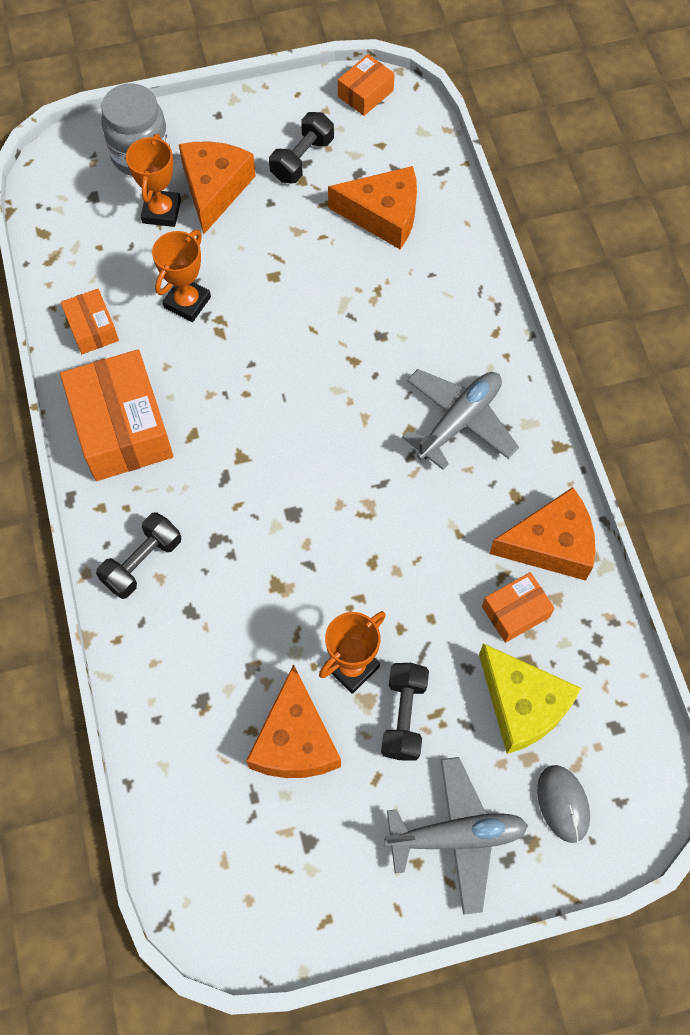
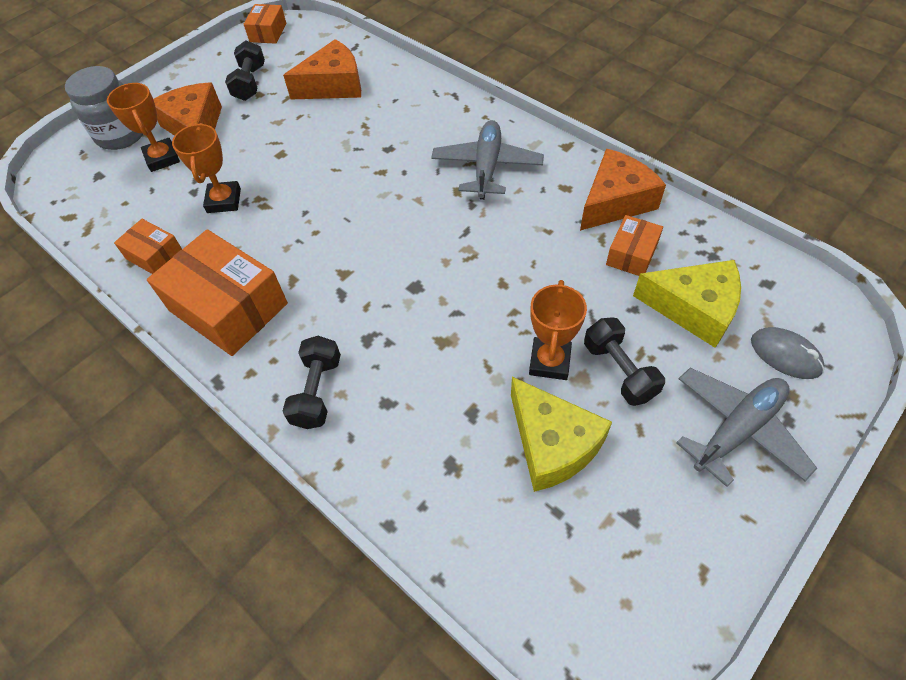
camera: 30 degrees left, 10 degrees down
(295, 740) = (552, 444): orange cheese -> yellow cheese

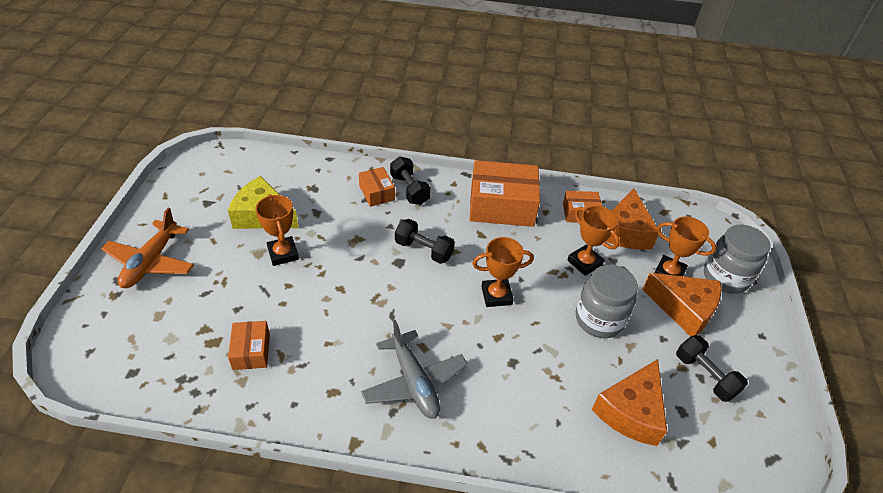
camera: 140 degrees right, 10 degrees down
(268, 32) = (778, 454): orange box -> orange box (377, 193)
(277, 149) = (599, 319): none -> grey jar
(345, 206) = (496, 295): none -> orange trophy
(615, 201) = (281, 397): orange cheese -> orange cheese (625, 231)
(619, 371) = (235, 265): black dumbbell -> black dumbbell (423, 250)
(694, 309) = (191, 327): yellow cheese -> none
(737, 430) = (151, 262): grey plane -> orange plane
(785, 355) = (118, 320): grey mouse -> none

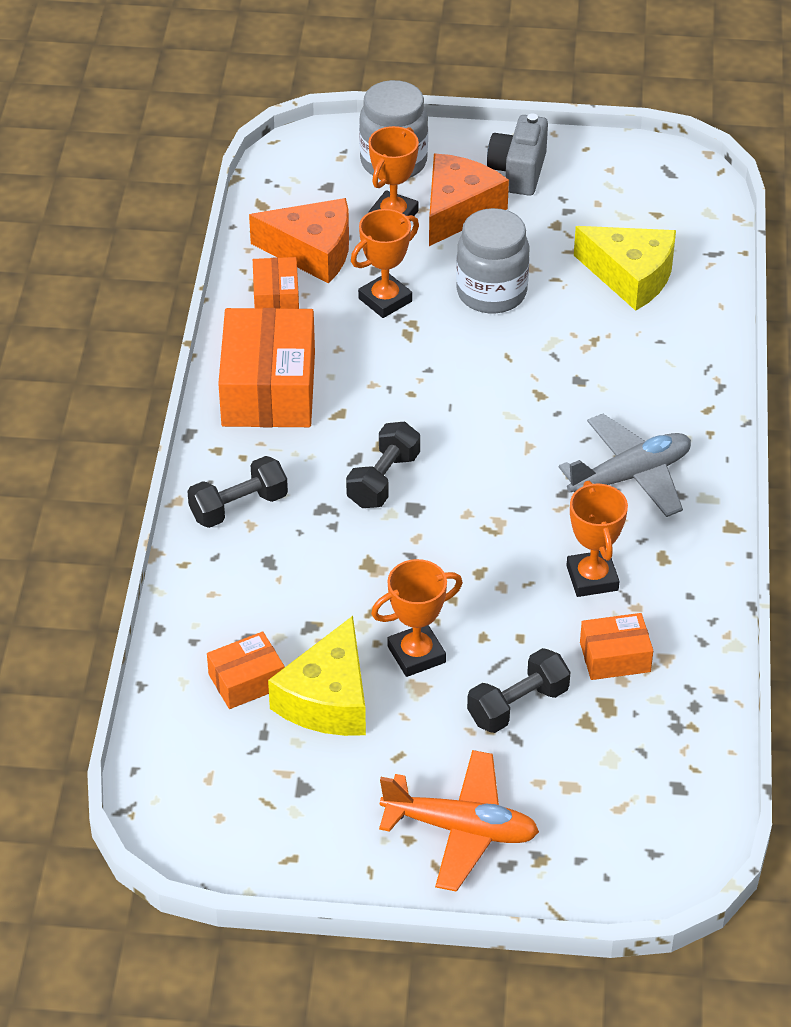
camera: 90 degrees left, 0 degrees up
(377, 193) = (252, 549): orange box -> orange box (246, 680)
(496, 295) = (465, 395): orange trophy -> orange trophy (592, 578)
(631, 411) = (631, 276): orange cheese -> yellow cheese
(705, 375) = (565, 206): black dumbbell -> black dumbbell (517, 705)
(737, 349) = (518, 172): none -> grey camera

